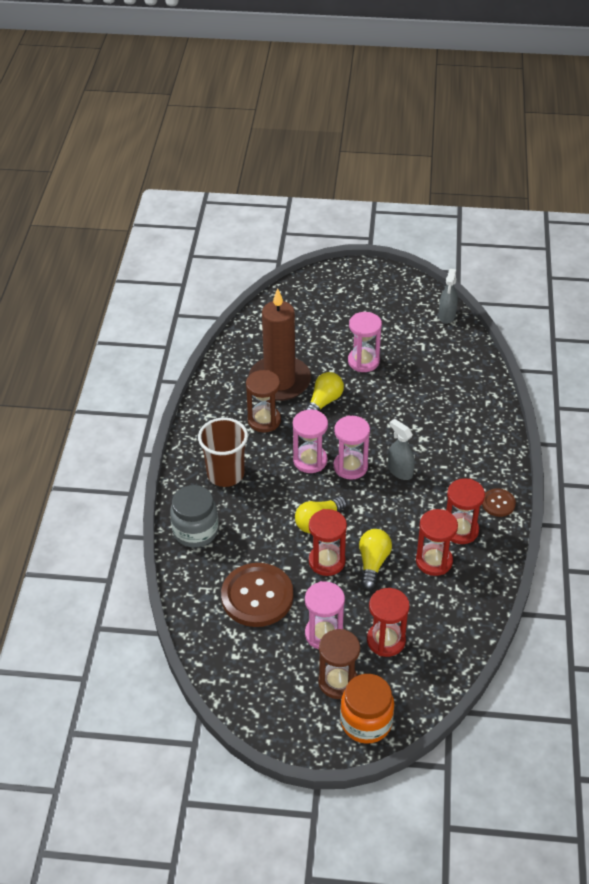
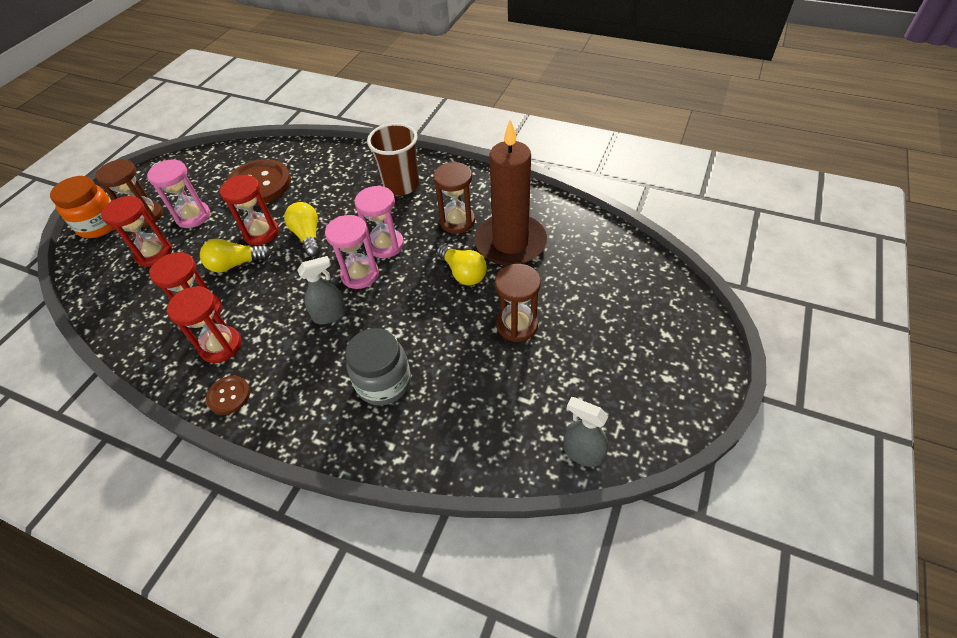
camera: 110 degrees right, 5 degrees up
(195, 531) = (349, 160): grey jar -> grey jar (383, 382)
(363, 361) = (517, 325): pink hourglass -> brown hourglass
(373, 563) = (235, 264): yellow light bulb -> yellow light bulb turned 135 degrees clockwise

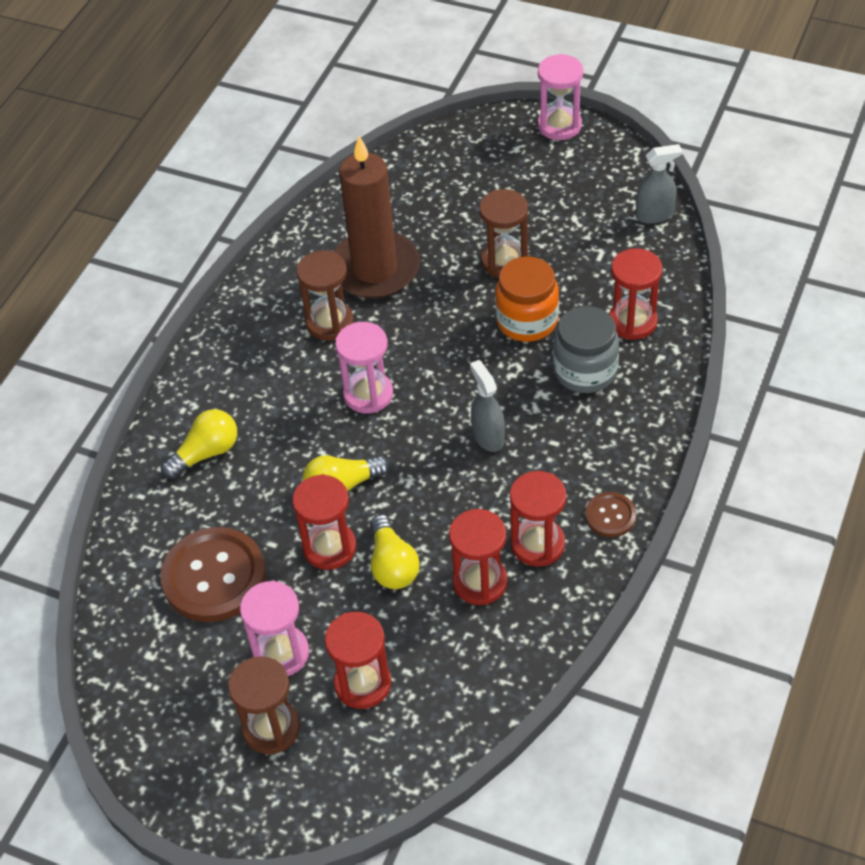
camera: 90 degrees left, 0 degrees up
(100, 225) = (285, 796): orange jar -> orange jar (527, 321)
(360, 275) = (420, 415): pink hourglass -> pink hourglass (559, 126)
(401, 185) = (245, 390): brown cup -> none
(437, 423) = (632, 321): none -> red hourglass
(463, 273) = (423, 312): yellow light bulb -> yellow light bulb (206, 453)
(582, 452) = (655, 215): grey spray bottle -> grey spray bottle turned 135 degrees counterclockwise

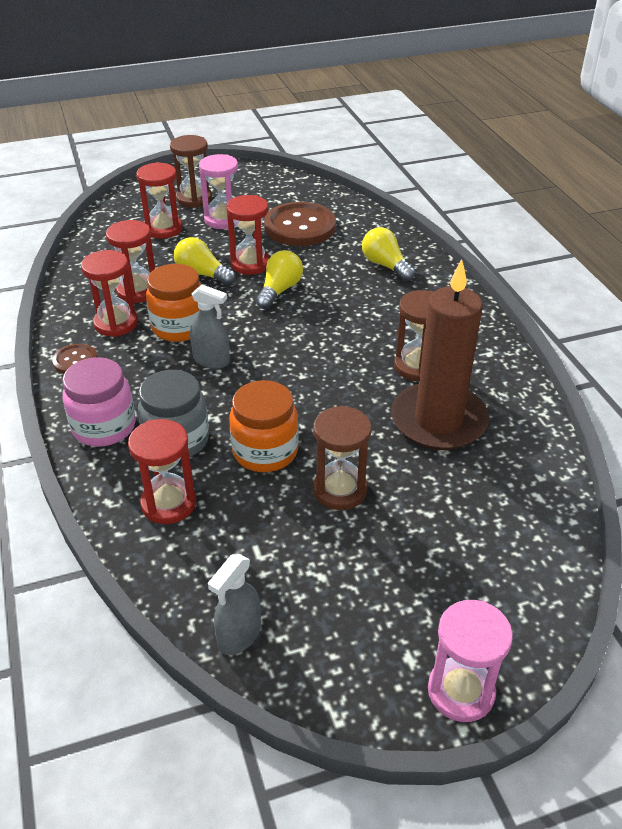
camera: 135 degrees right, 10 degrees down
(206, 453) = (385, 265): yellow light bulb -> yellow light bulb turned 135 degrees clockwise
(368, 394) = (328, 341): pink hourglass -> none
(481, 498) = (179, 327): none -> orange jar
(634, 419) = (104, 427): none -> pink jar

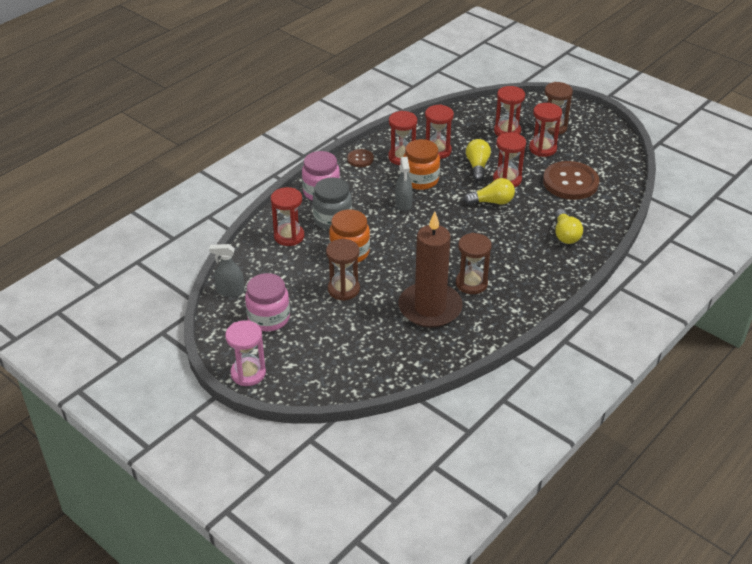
camera: 60 degrees right, 0 degrees up
(222, 220) = (542, 149): pink hourglass -> red hourglass
(343, 607) = (269, 318): none -> pink jar
(385, 265) = (565, 235): yellow light bulb -> yellow light bulb turned 150 degrees clockwise

